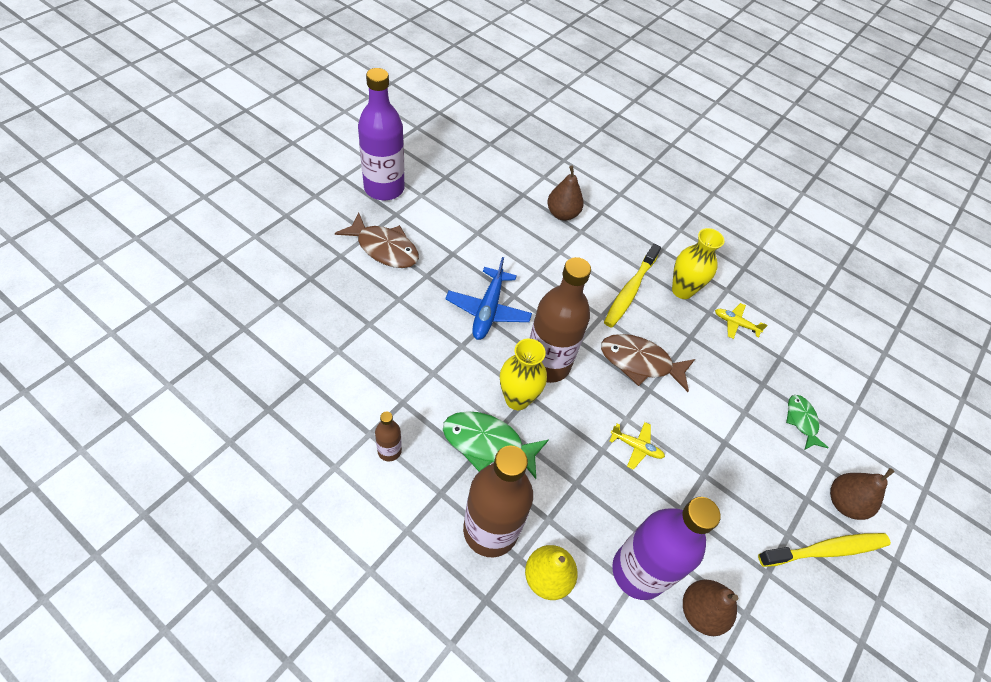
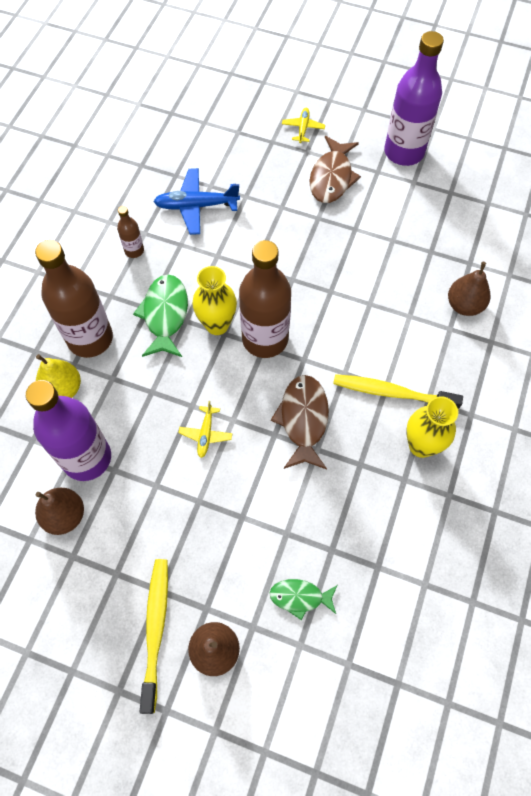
camera: 80 degrees right, 10 degrees up
(488, 310) = (303, 276): blue plane -> blue plane (196, 206)
(735, 323) = (402, 510): yellow plane -> yellow plane (303, 128)
(801, 421) = (300, 597): green fish -> green fish turned 150 degrees counterclockwise
(825, 550) = (155, 630): yellow toothbrush -> yellow toothbrush turned 150 degrees counterclockwise

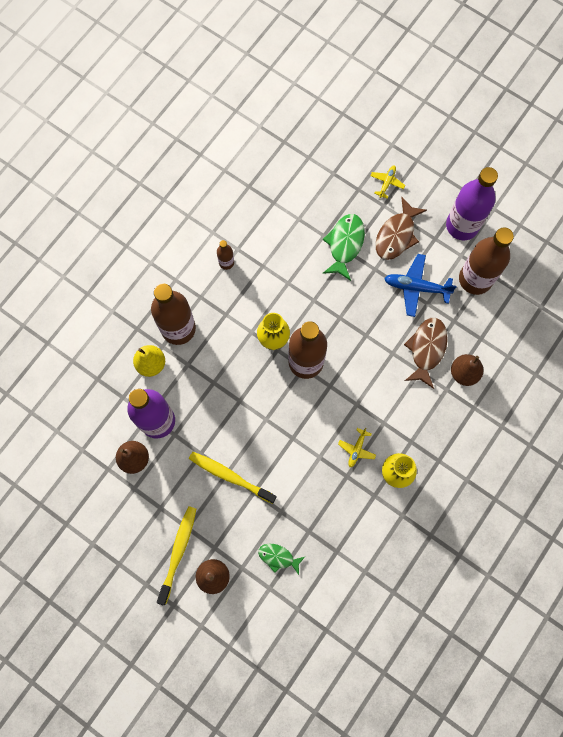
camera: 15 degrees right, 10 degrees up
(165, 315) = (237, 323): green fish -> green fish (345, 244)
(196, 206) = (283, 235): blue plane -> blue plane (416, 287)
(206, 434) = (244, 425): yellow plane -> yellow plane (357, 449)
(303, 420) = (316, 432): brown fish -> brown fish (426, 349)
(392, 393) = (387, 429): yellow toothbrush -> yellow toothbrush (230, 477)
(439, 202) = (475, 279): none -> brown bottle

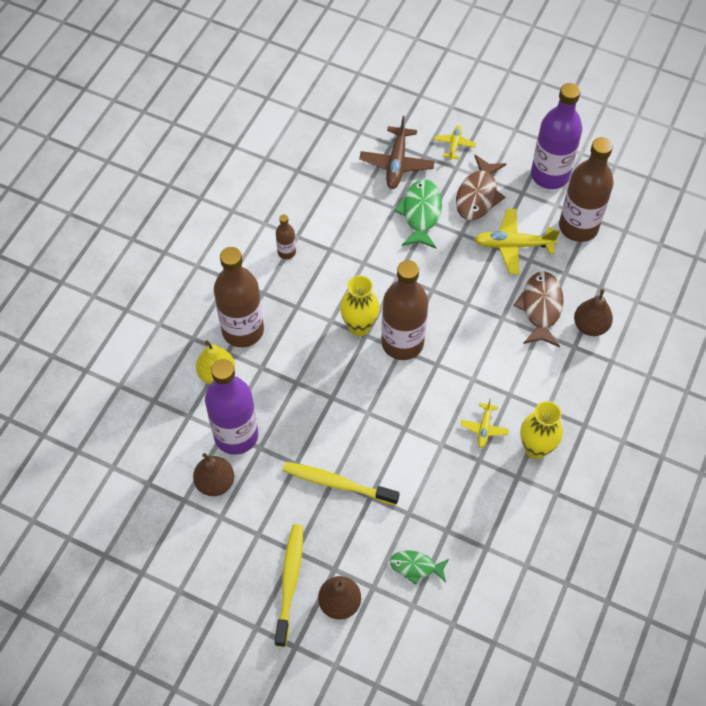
camera: 10 degrees left, 15 degrees down
(334, 193) = (397, 164): none -> brown plane
(416, 287) = (513, 245): blue plane -> yellow plane

